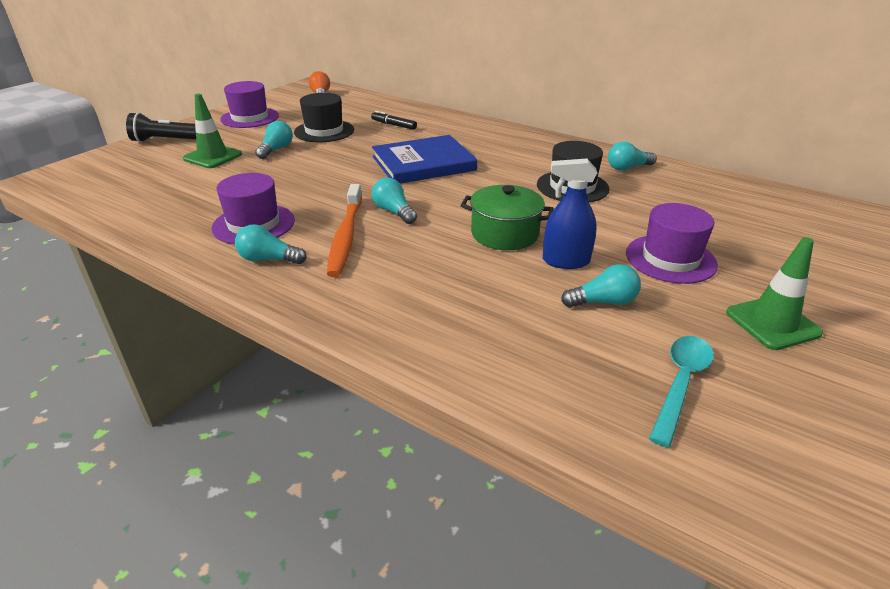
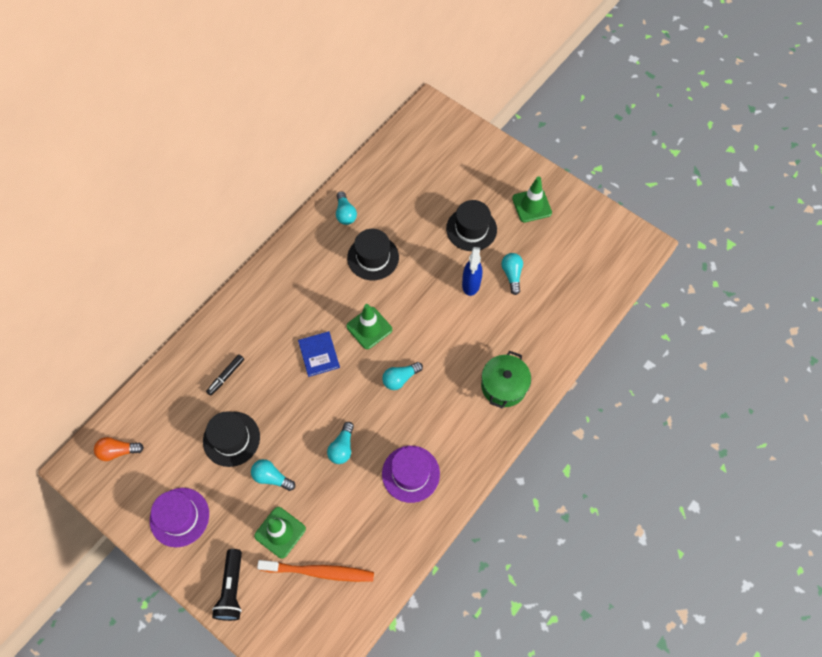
camera: 85 degrees left, 30 degrees up
(268, 259) = (459, 456): turquoise light bulb -> turquoise light bulb (342, 447)
(346, 236) = (433, 409): orange toothbrush -> orange toothbrush (319, 571)
(423, 163) = (319, 354): blue book -> blue book, size x0.56
(466, 189) = (369, 328): none -> green traffic cone
(504, 234) = (436, 312): green pot -> green pot (503, 386)
(670, 259) = (471, 229): purple hat -> black hat
(681, 384) = (574, 260): turquoise spoon -> none

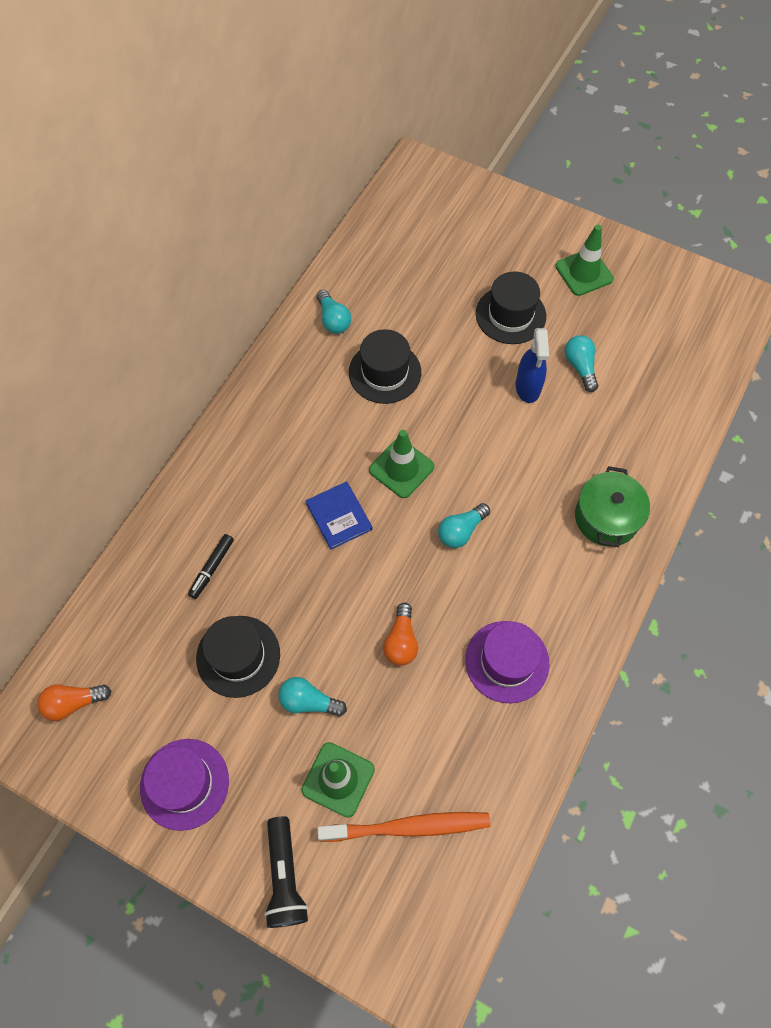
camera: 10 degrees left, 0 degrees up
(342, 447) = (401, 641): turquoise light bulb -> orange light bulb

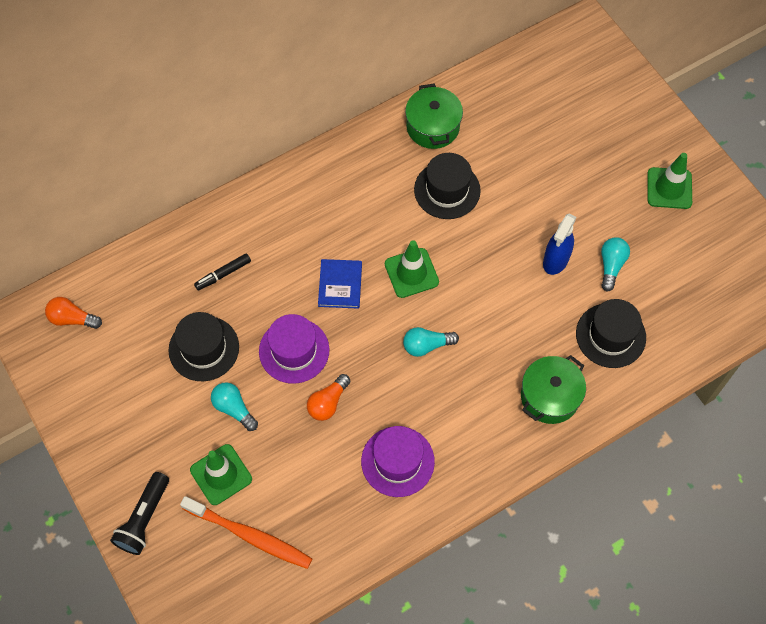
camera: 30 degrees right, 0 degrees up
(184, 784) = (114, 417): purple hat -> purple hat (294, 350)
(333, 320) = (433, 127): turquoise light bulb -> green pot
(510, 315) = (581, 193): black hat -> black hat (610, 335)

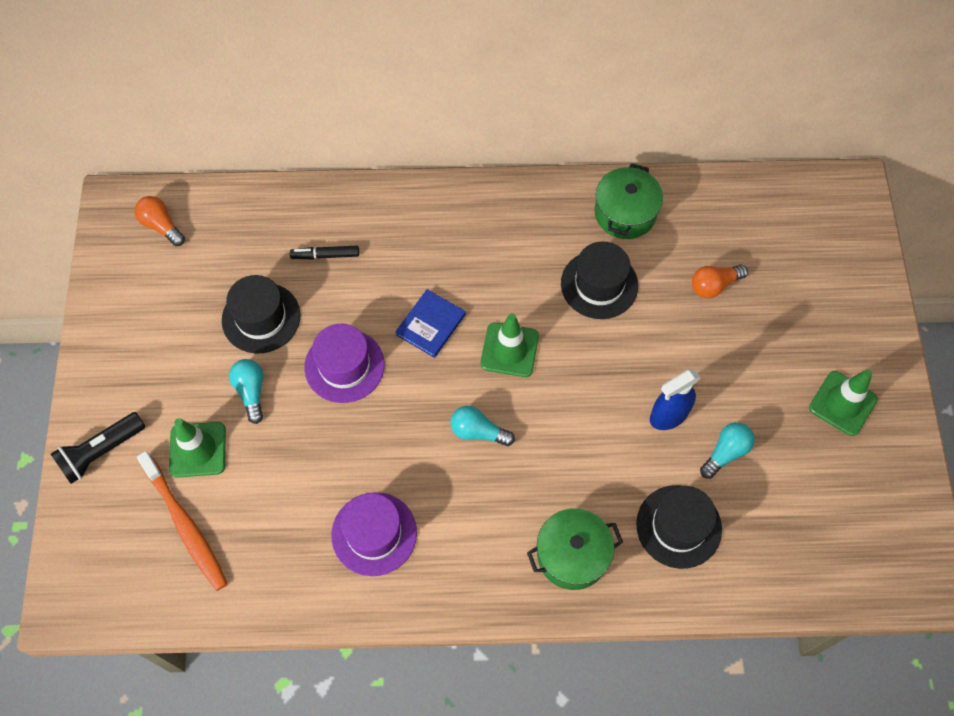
camera: 30 degrees right, 0 degrees up
(328, 403) = (344, 436): orange light bulb -> orange light bulb (714, 285)

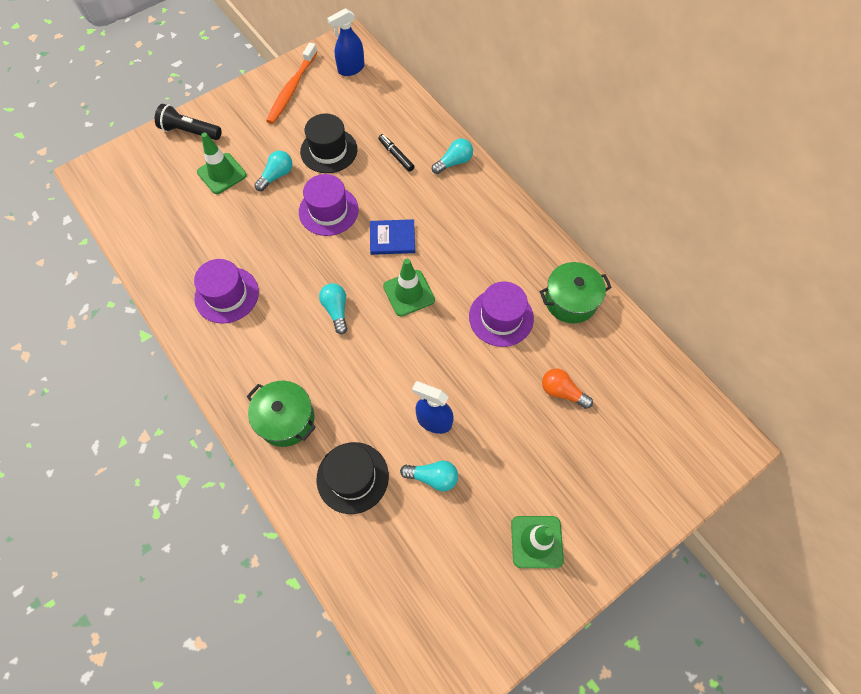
camera: 55 degrees right, 0 degrees up
(161, 226) = (351, 69): orange light bulb -> blue spray bottle
(185, 525) = (171, 197): orange toothbrush -> orange toothbrush (292, 89)
(381, 207) = (454, 162): none -> turquoise light bulb
(599, 284) = (501, 317): black hat -> purple hat

